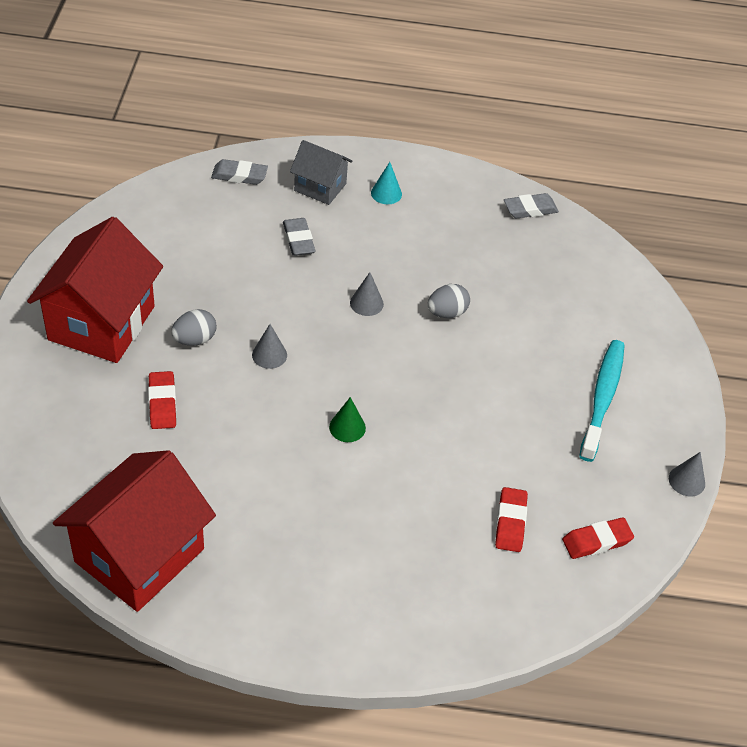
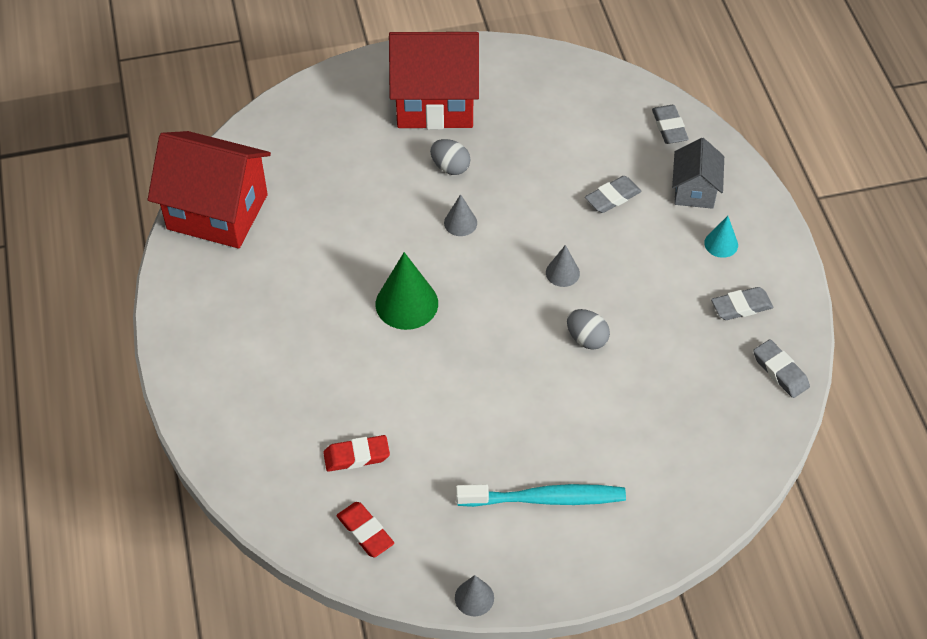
camera: 75 degrees right, 5 degrees up
(162, 403) = (370, 171): red eraser -> none
(347, 427) = (406, 303): green cone -> green cone, size x1.81
(457, 206) = (741, 306): none -> grey eraser

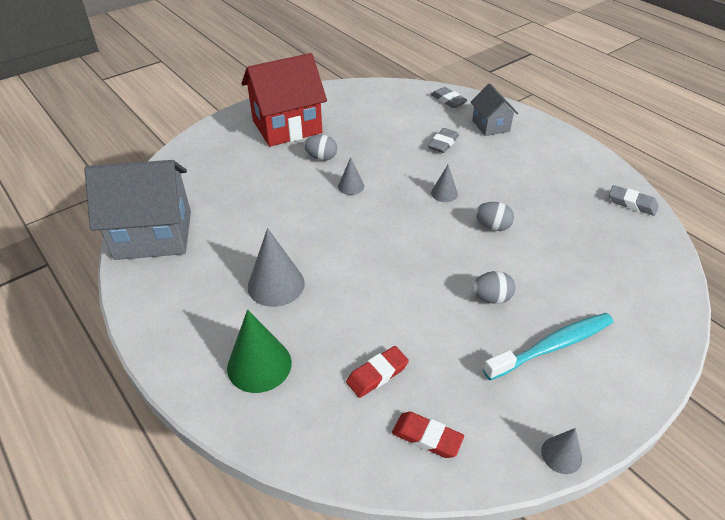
camera: 25 degrees left, 10 degrees down
(217, 212) = (153, 235): red house -> grey house
(312, 321) = (276, 285): none -> grey cone
(406, 303) = (345, 247): green cone -> green cone (259, 365)
(522, 423) = (491, 298): none -> grey egg
(721, 244) = (531, 147): turquoise cone -> none
(741, 306) = (574, 176): grey eraser -> none

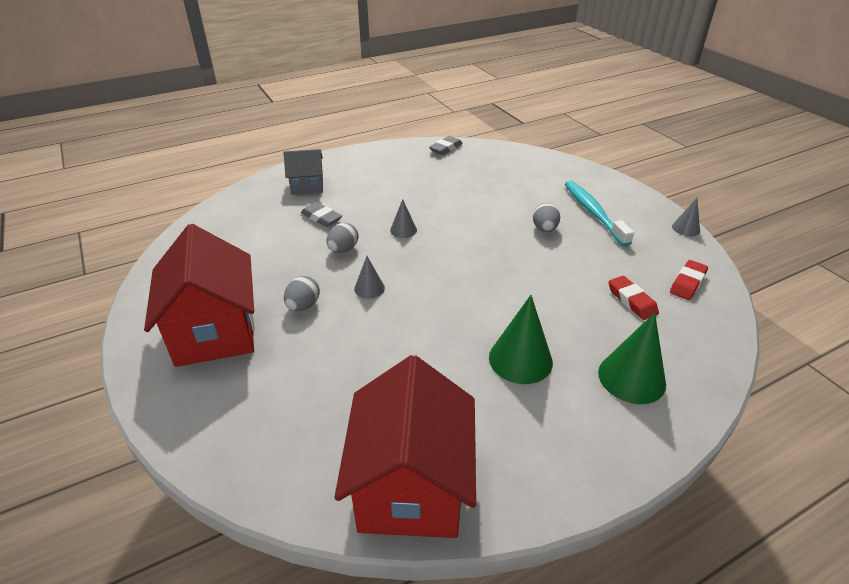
camera: 80 degrees left, 5 degrees down
(153, 235) = (411, 486): grey house -> red house
(276, 285) = (520, 359): grey cone -> green cone
(448, 100) = (244, 202): grey eraser -> none
(492, 226) = (458, 213): grey egg -> grey egg (343, 250)

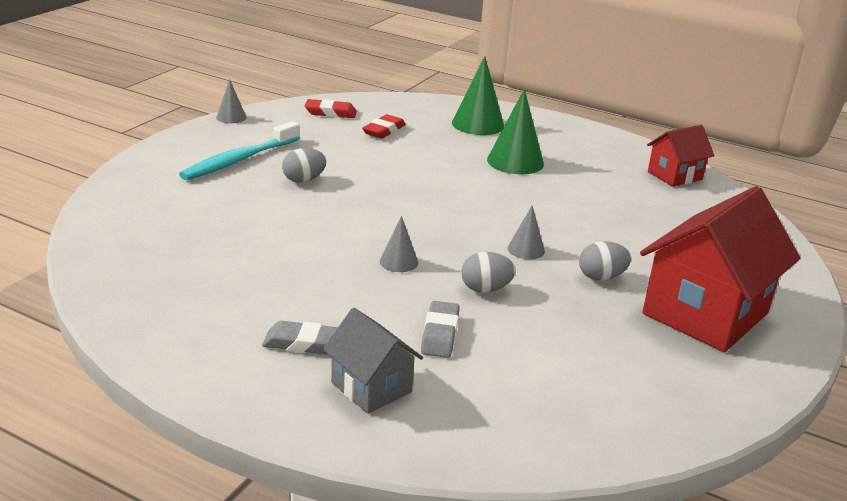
camera: 125 degrees left, 10 degrees down
(411, 486) = (674, 175): red house -> red house, size x0.54
(445, 148) = (120, 294): grey eraser -> grey eraser (303, 343)

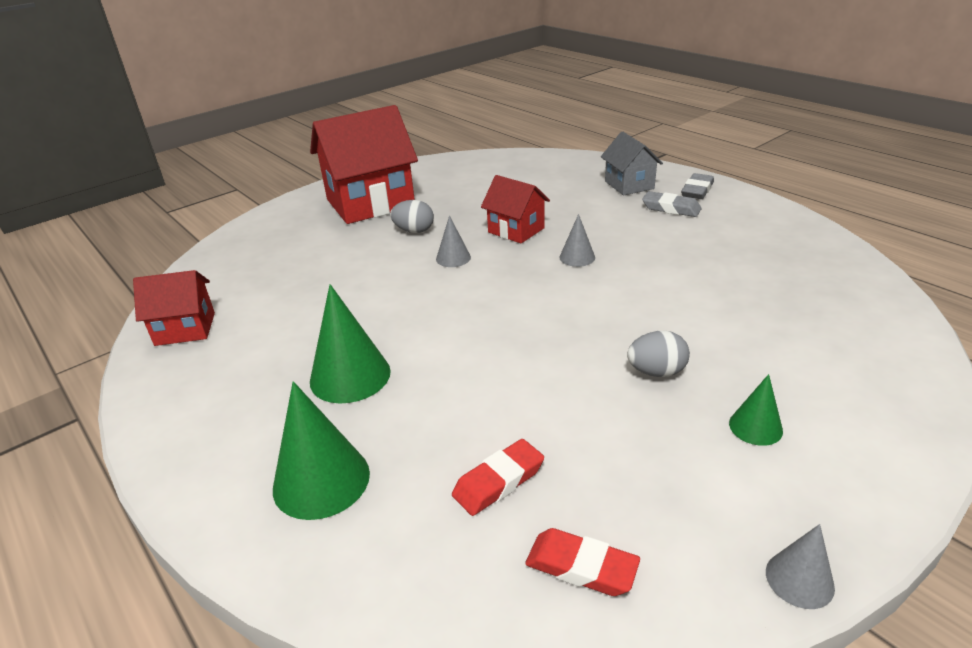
camera: 155 degrees left, 5 degrees up
(239, 160) = (755, 427): turquoise toothbrush -> green cone
(440, 334) = (570, 206): grey eraser -> grey eraser (697, 190)
(485, 289) = (516, 230): grey egg -> red house

